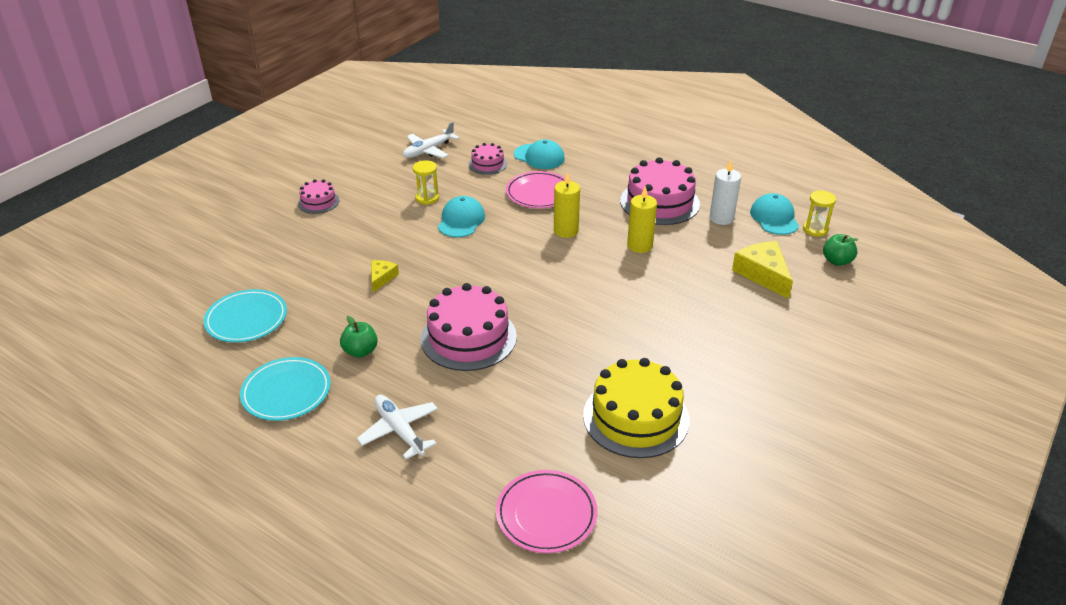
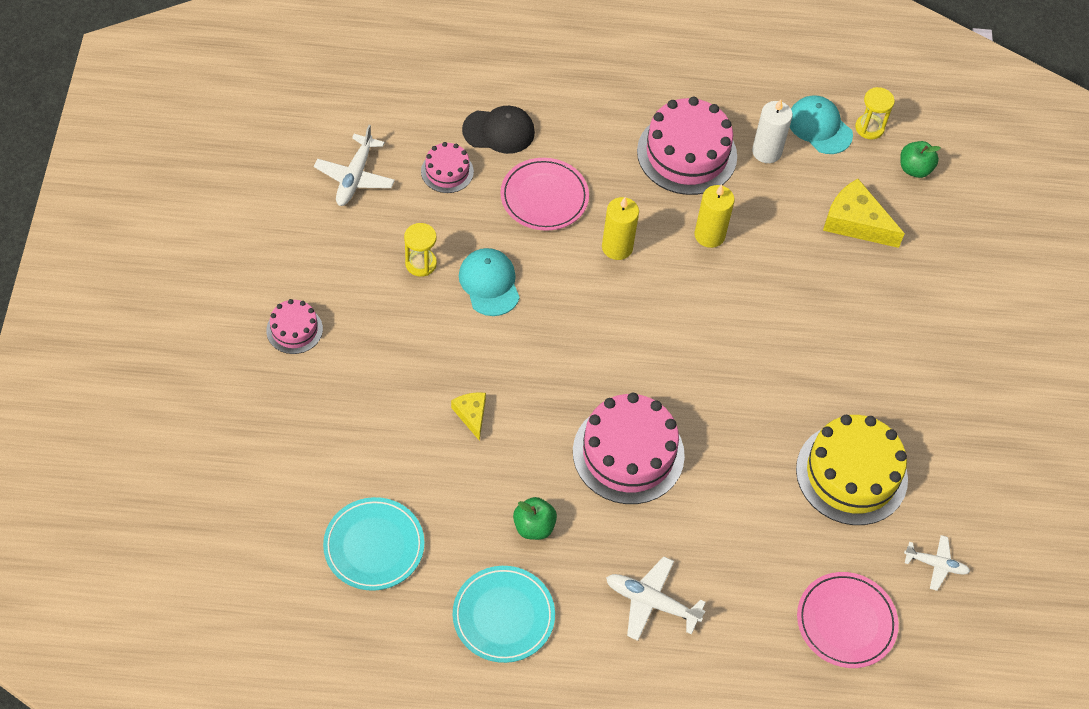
camera: 35 degrees left, 20 degrees up
(539, 157) = (499, 131): turquoise cap -> black cap
(662, 509) = (936, 564): none -> white plane

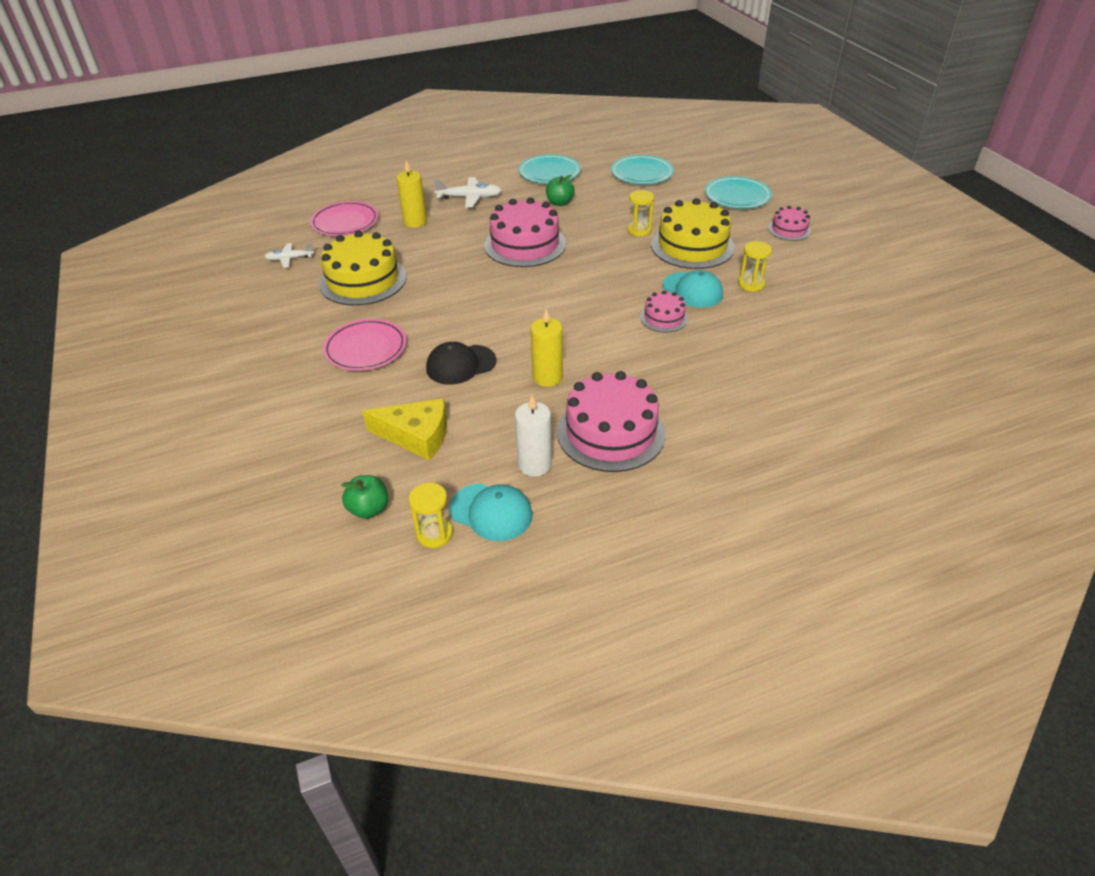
camera: 160 degrees right, 15 degrees down
(293, 426) = (737, 196): none -> turquoise plate
(355, 177) = (858, 314): white plane -> none
(431, 354) = (692, 246): none -> yellow cake
(447, 171) = (797, 342): pink cake -> pink cake (664, 318)
(471, 415) = (639, 230): yellow cheese -> yellow hourglass
(499, 131) = (789, 385): black cap -> black cap (460, 365)
(544, 197) = (704, 353): pink plate -> pink plate (366, 348)
(617, 247) = (618, 342): yellow candle -> yellow candle (415, 222)

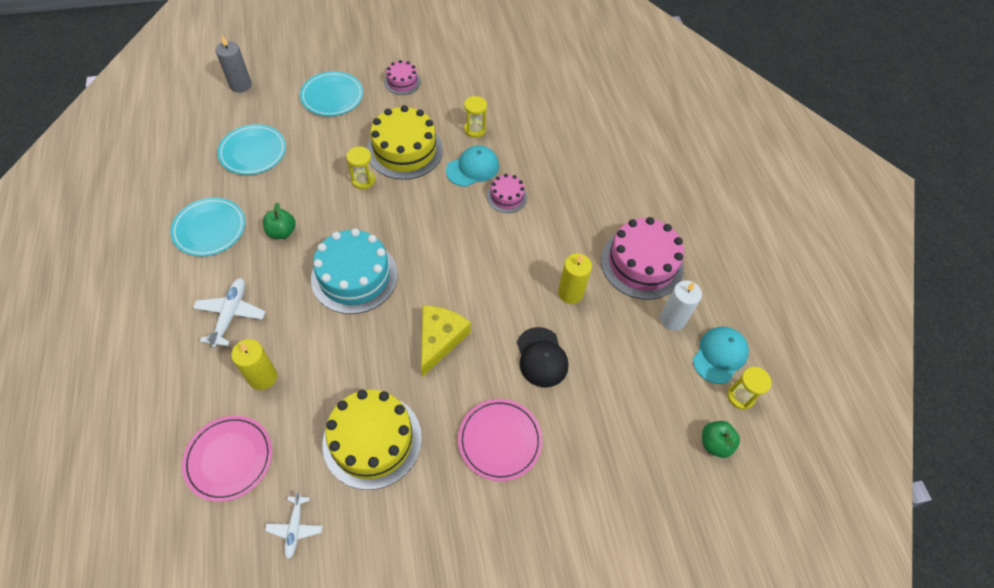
camera: 85 degrees left, 15 degrees up
(416, 436) = (632, 402): yellow cheese -> yellow cheese (440, 339)
(525, 244) = (354, 276): pink cake -> turquoise cake
(717, 152) = (240, 85): none -> grey candle

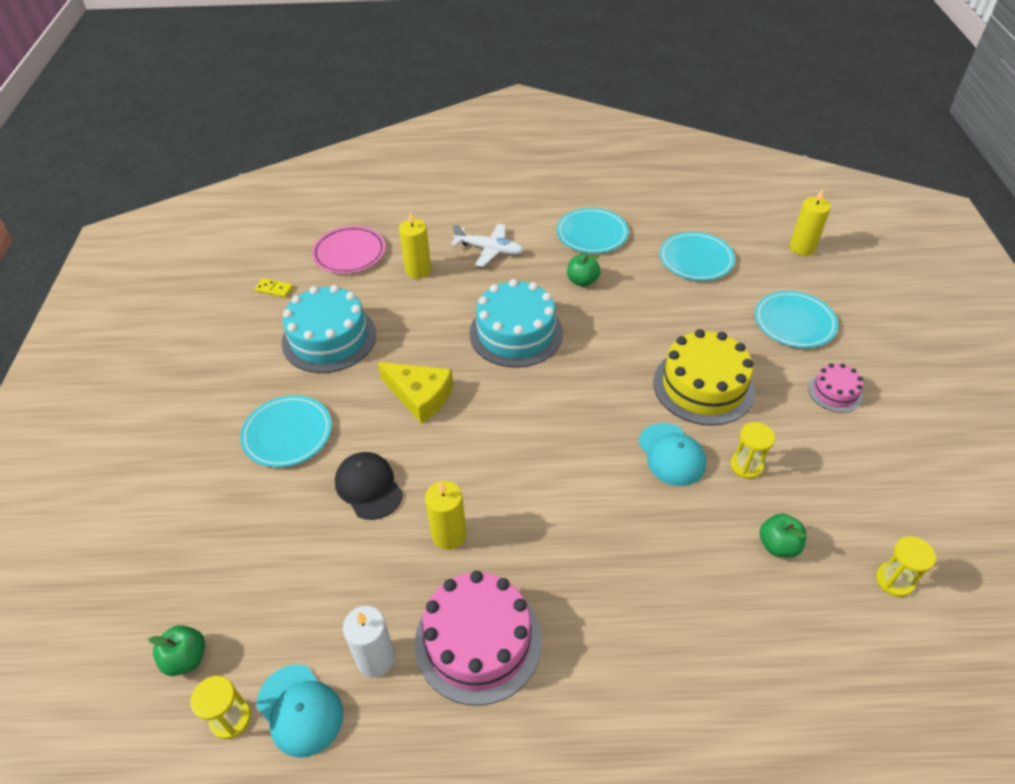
camera: 105 degrees right, 10 degrees down
(240, 85) = (802, 248): grey candle -> yellow candle
(295, 528) = (274, 289): white plane -> yellow domino
(363, 180) = (652, 345): yellow hourglass -> yellow hourglass (894, 580)
(372, 440) = (329, 338): yellow cake -> turquoise cake
(500, 440) = (287, 434): pink plate -> turquoise plate
(507, 197) = (618, 487): pink cake -> none
(533, 118) = (778, 545): none -> green apple
(541, 357) = (368, 487): black cap -> black cap turned 60 degrees clockwise

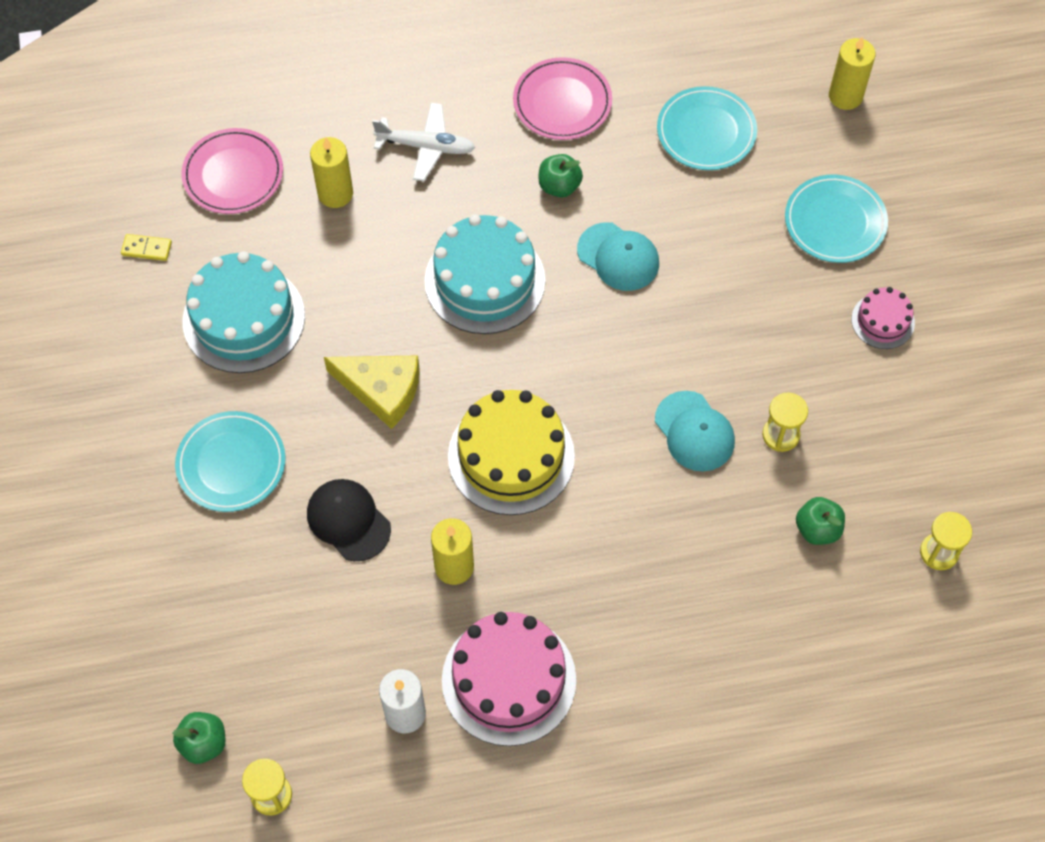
camera: 10 degrees left, 15 degrees up
(300, 710) = (340, 776): turquoise cap -> turquoise cap (618, 257)
(592, 234) = (562, 102): turquoise plate -> pink plate
(703, 386) = (726, 332): yellow cake -> yellow cake (511, 456)

